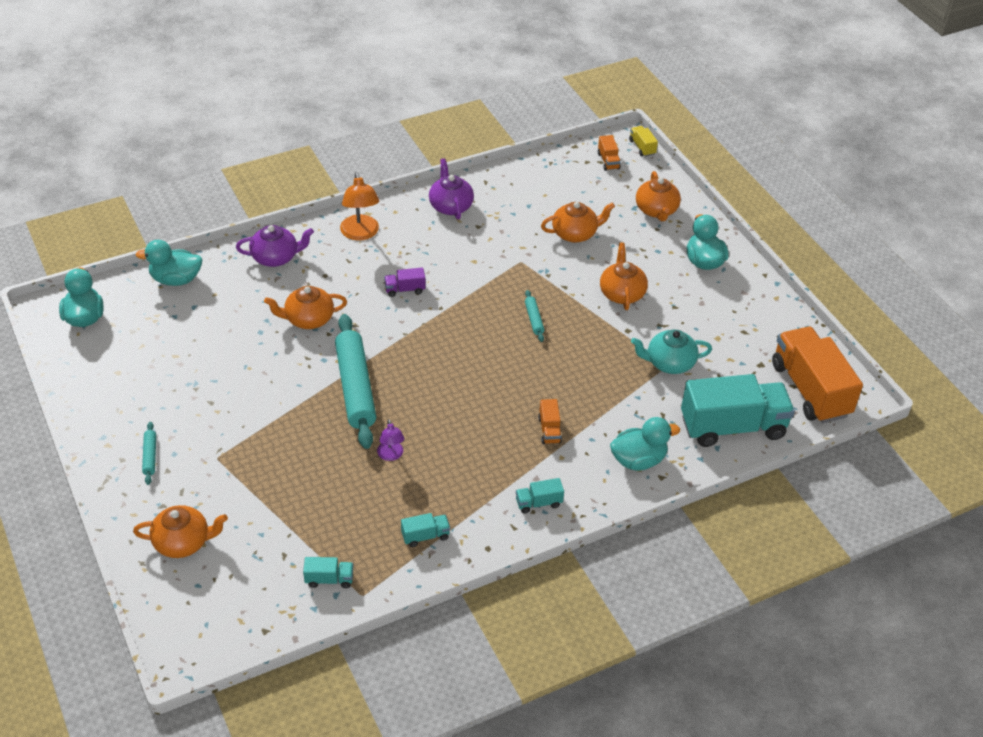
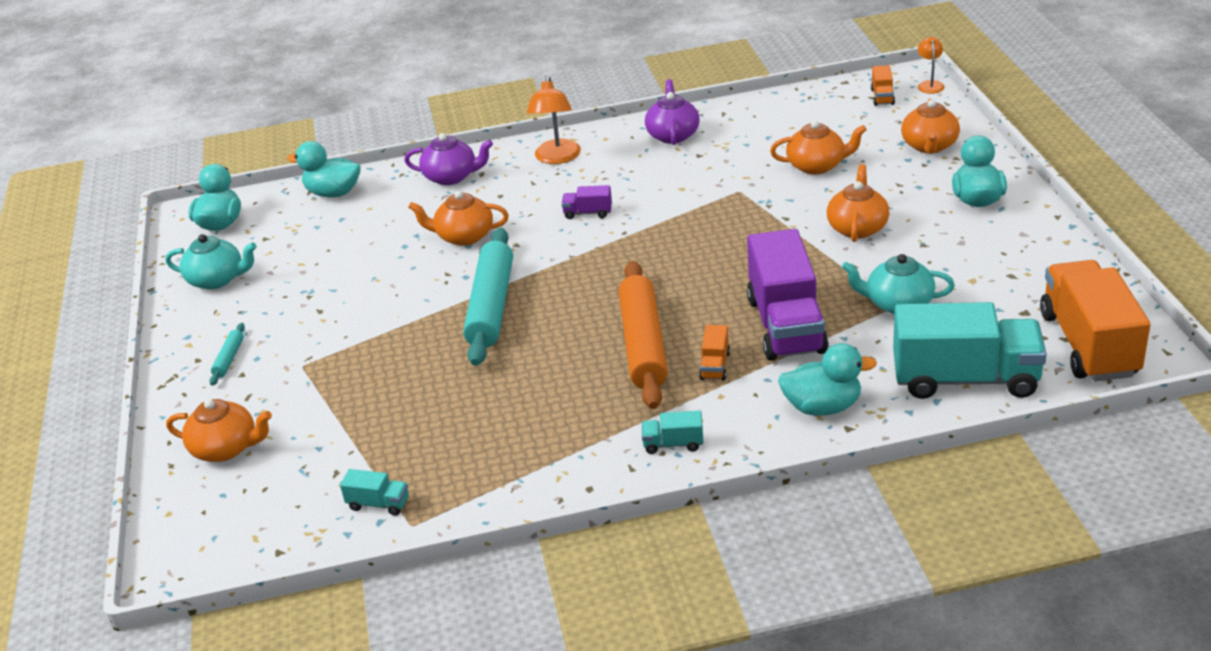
camera: 20 degrees right, 10 degrees down
(106, 377) = (217, 279): none -> turquoise teapot
(391, 455) = (506, 378): purple lamp -> none
(425, 536) = (515, 468): turquoise truck -> none
(489, 415) = (643, 344): none -> orange rolling pin
(534, 319) = (735, 249): turquoise rolling pin -> none
(592, 389) = (785, 325): none -> purple truck
(642, 147) = (930, 84): yellow truck -> orange lamp

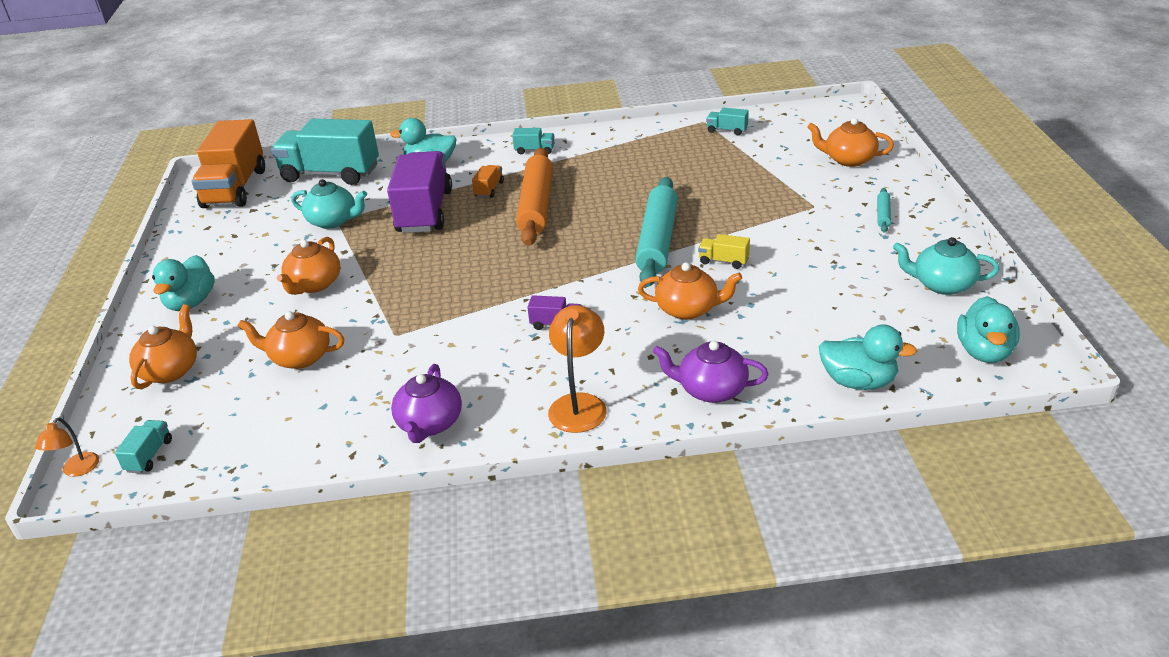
camera: 175 degrees left, 0 degrees up
(422, 287) = (723, 261): none -> yellow truck
(882, 97) = (149, 456): orange truck -> turquoise truck

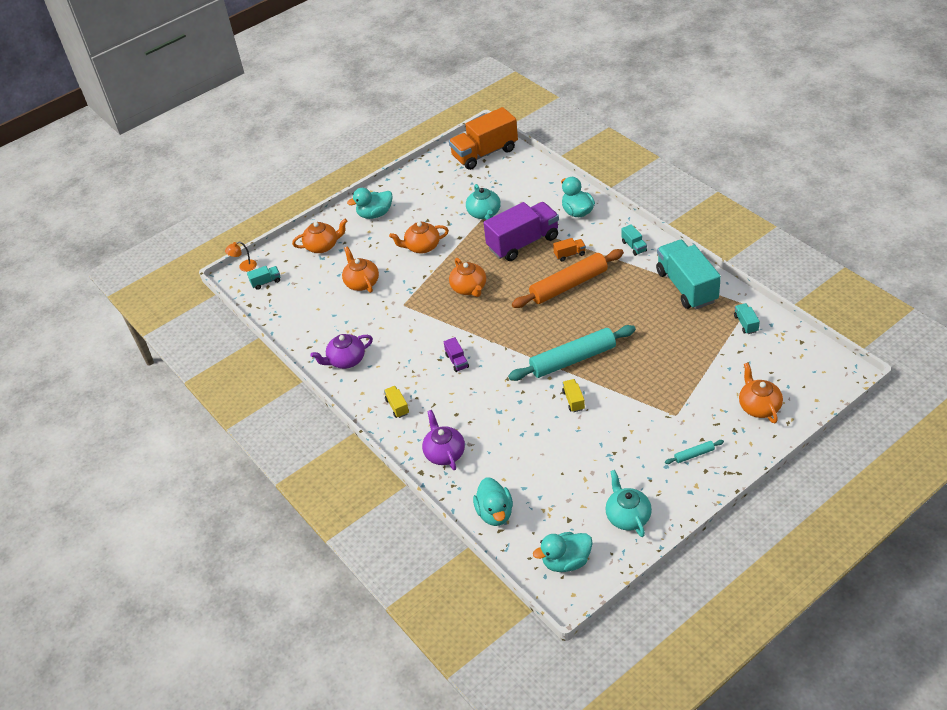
camera: 60 degrees right, 10 degrees up
(331, 174) = (531, 179): turquoise truck -> turquoise truck (686, 287)
(579, 404) = (397, 406): orange lamp -> yellow truck
(688, 309) = (511, 408): orange teapot -> orange teapot (469, 288)

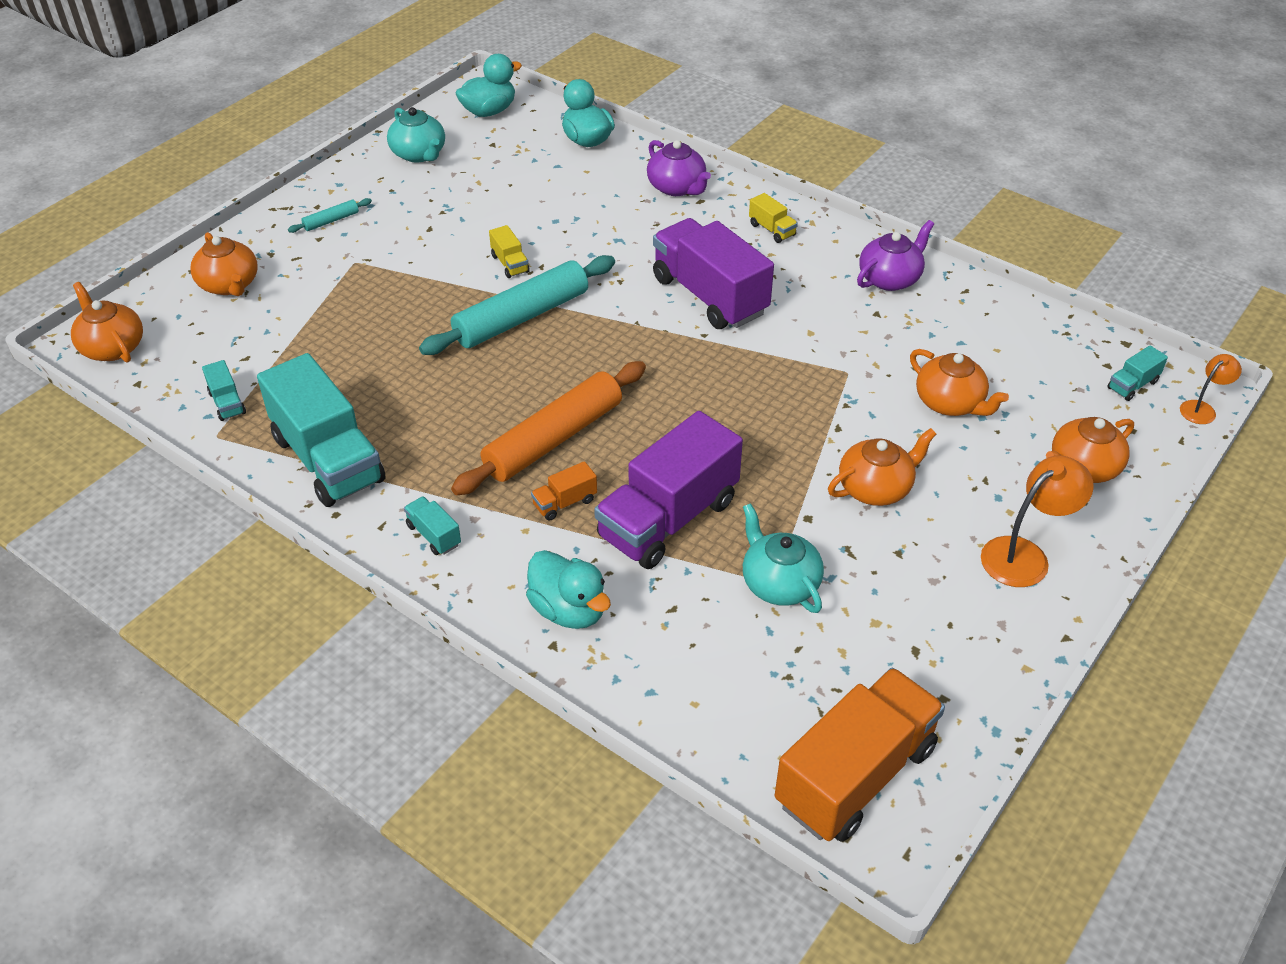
camera: 160 degrees right, 0 degrees up
(375, 214) = (1024, 555): turquoise duck -> orange lamp
(457, 361) = (710, 296): purple truck -> purple truck, size x2.40
(469, 288) = (740, 414): orange teapot -> orange teapot (112, 347)

